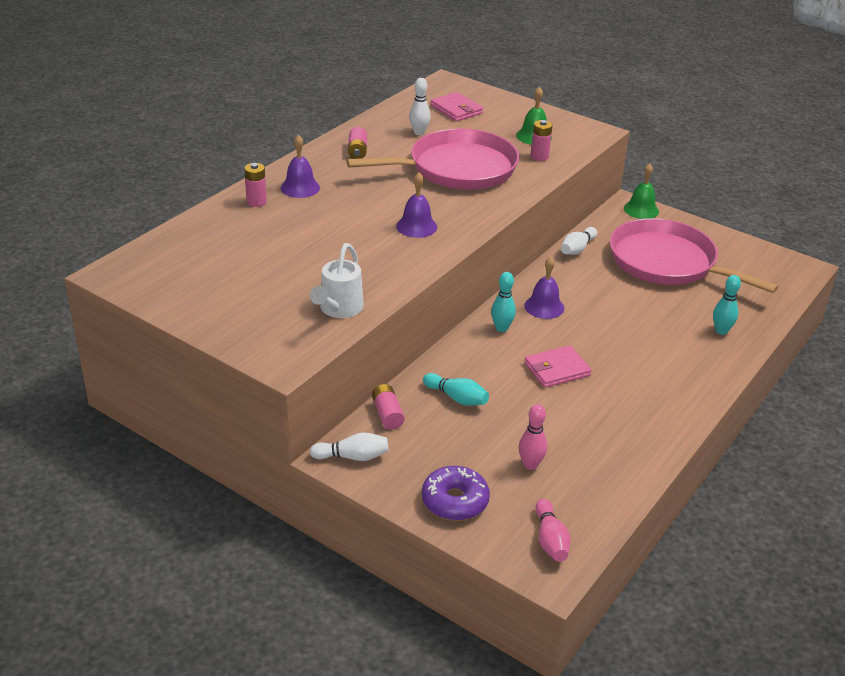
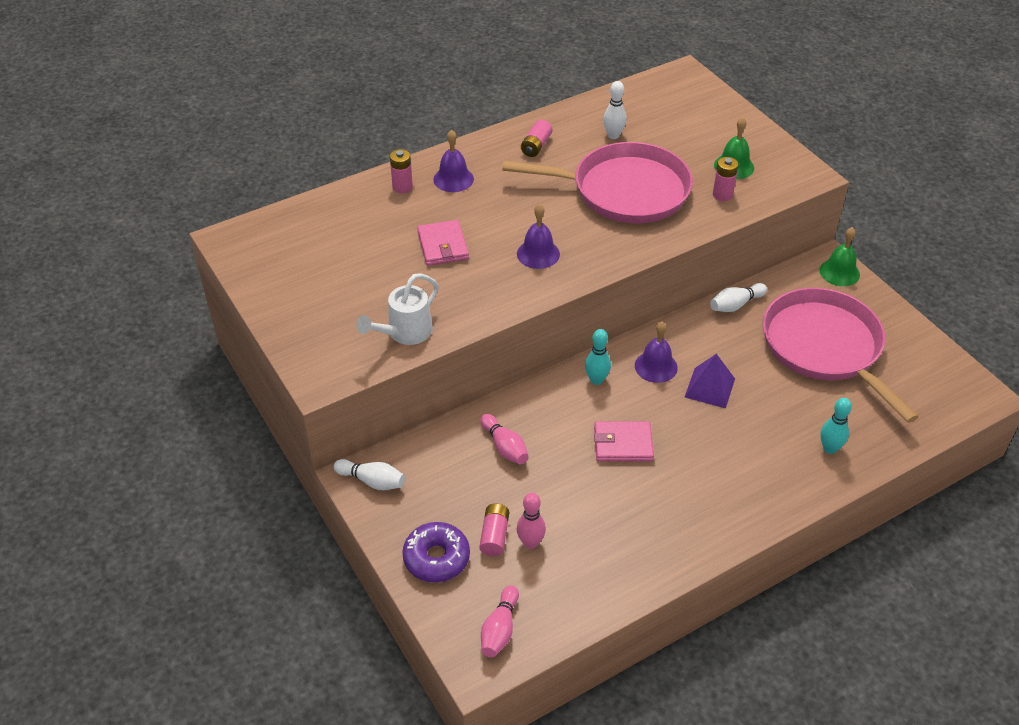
camera: 25 degrees right, 10 degrees up
(387, 414) = (429, 445): pink battery -> pink battery (494, 536)
(456, 109) = (672, 113): pink wallet -> pink wallet (443, 245)
(457, 398) = (504, 447): turquoise bowling pin -> pink bowling pin
(598, 311) = (709, 388): none -> purple pyramid

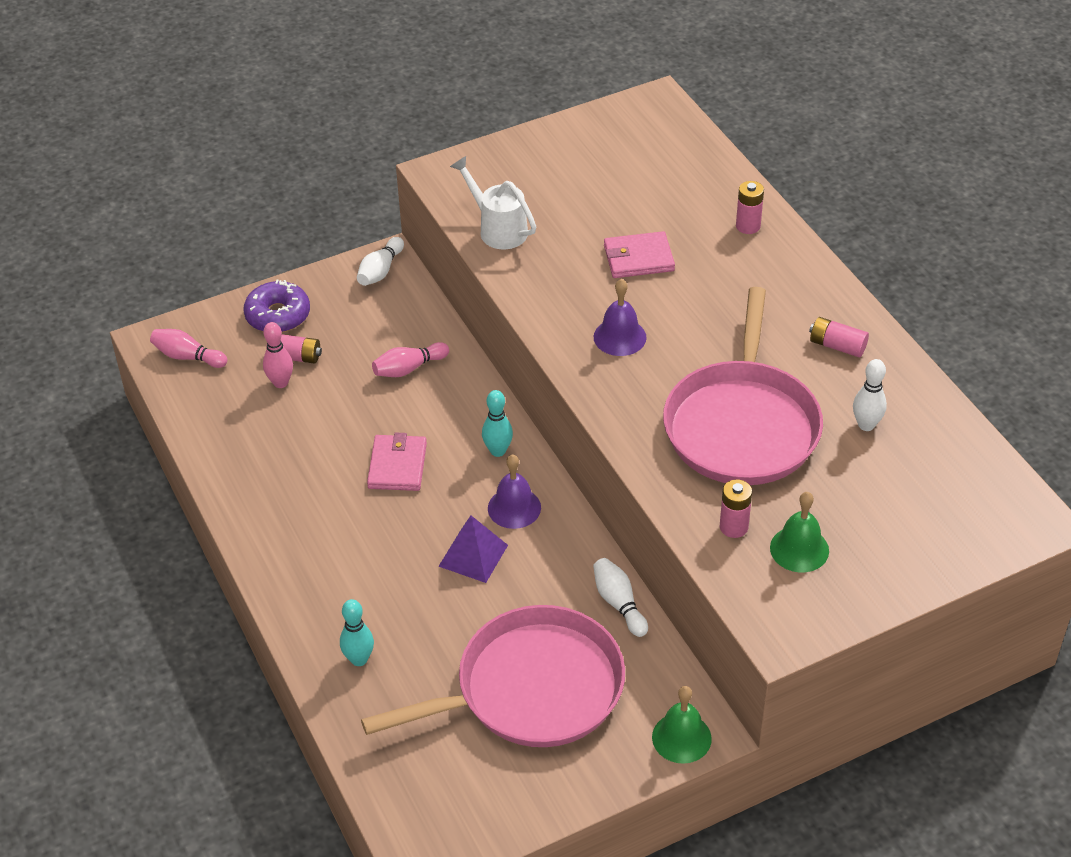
camera: 95 degrees right, 0 degrees up
(453, 179) = (764, 269): purple bell -> none

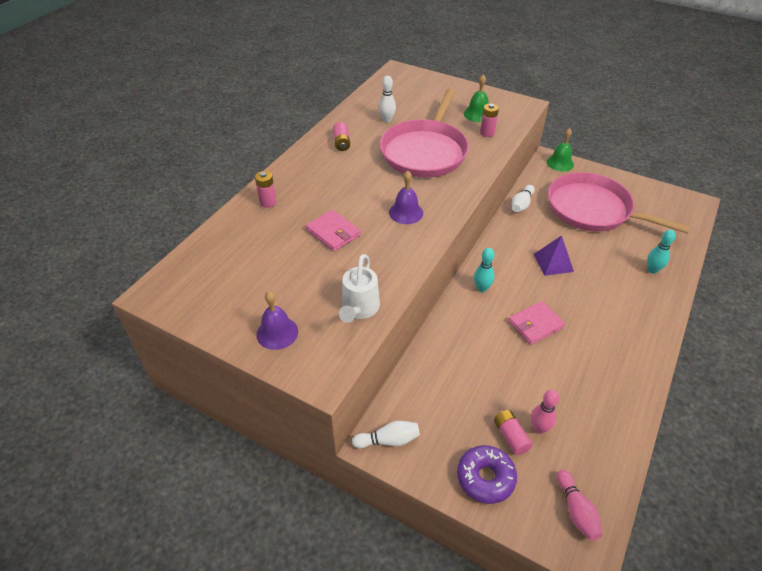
camera: 125 degrees left, 0 degrees up
(409, 368) = (462, 364): pink bowling pin -> none
(514, 508) = (510, 263): purple bell -> purple bell (277, 333)
(742, 425) = (425, 151): pink pan -> pink pan turned 135 degrees clockwise

